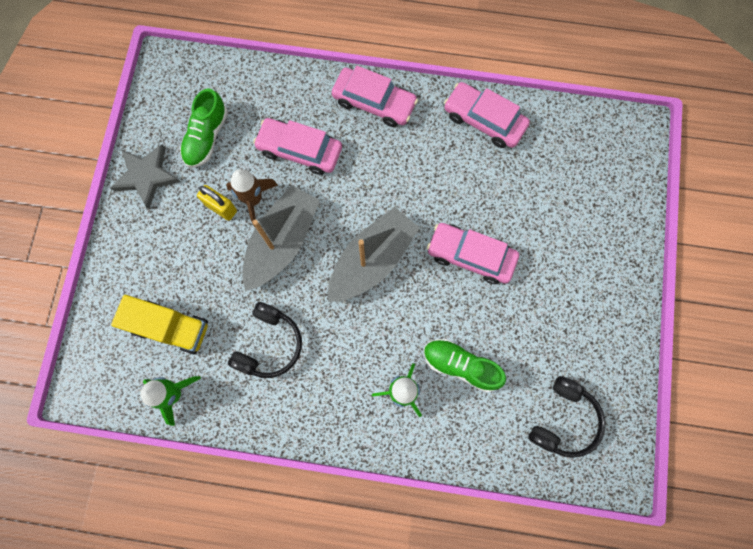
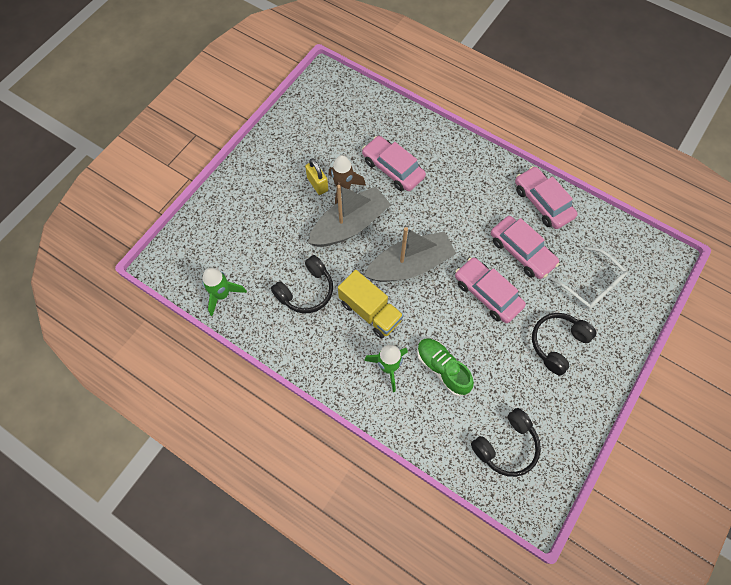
camera: 25 degrees right, 10 degrees down
(147, 176) = (276, 143): grey star -> none
(171, 327) = (242, 249): yellow truck -> yellow truck (370, 311)
(206, 137) = (330, 134): green shoe -> none
(374, 102) = (463, 158): pink car -> pink car (521, 251)
(568, 280) = (557, 343): none -> black headphones
(576, 195) = (592, 285): none -> white glasses

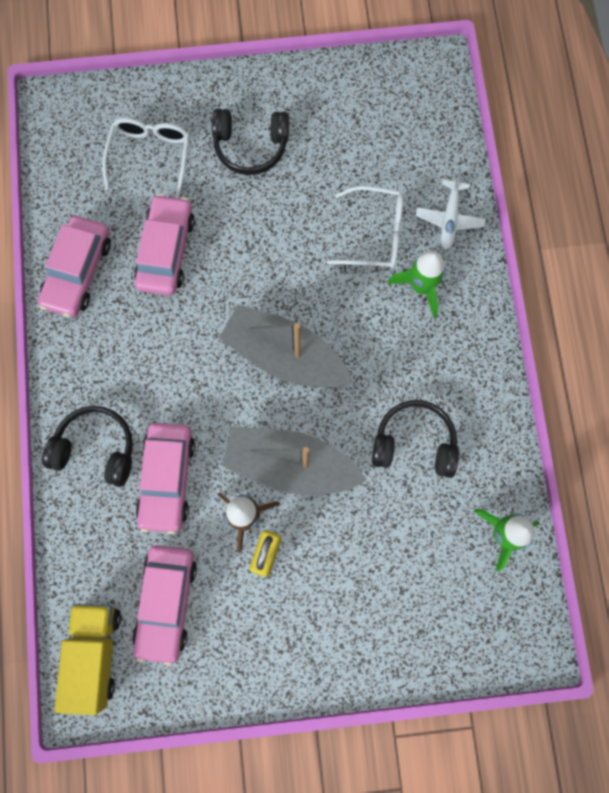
camera: 130 degrees left, 10 degrees up
(370, 311) = (377, 354): yellow truck -> yellow truck (95, 653)
(417, 421) = (449, 218): none -> white plane
(442, 369) = (375, 234): green shoe -> white glasses
(487, 293) = (250, 250): pink car -> pink car (166, 602)
(506, 446) = (400, 125): black headphones -> black headphones (96, 449)

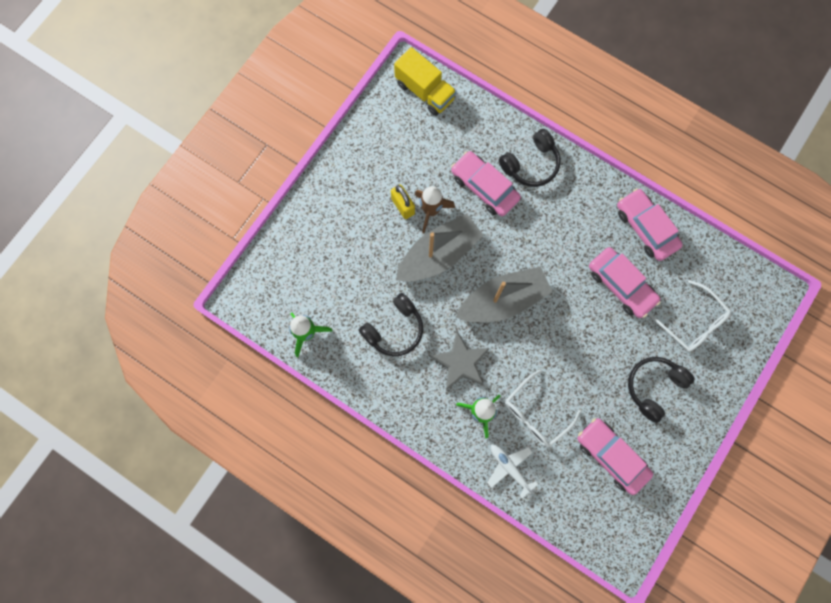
camera: 130 degrees right, 0 degrees up
(166, 602) = (420, 140): pink car -> pink car (611, 456)
(388, 346) = (461, 362): none -> grey star

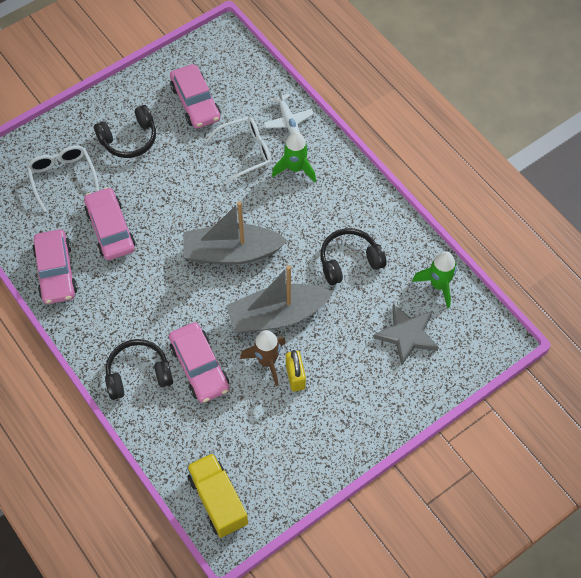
camera: 160 degrees left, 15 degrees down
(461, 362) = (296, 213): grey star -> grey star (407, 335)

